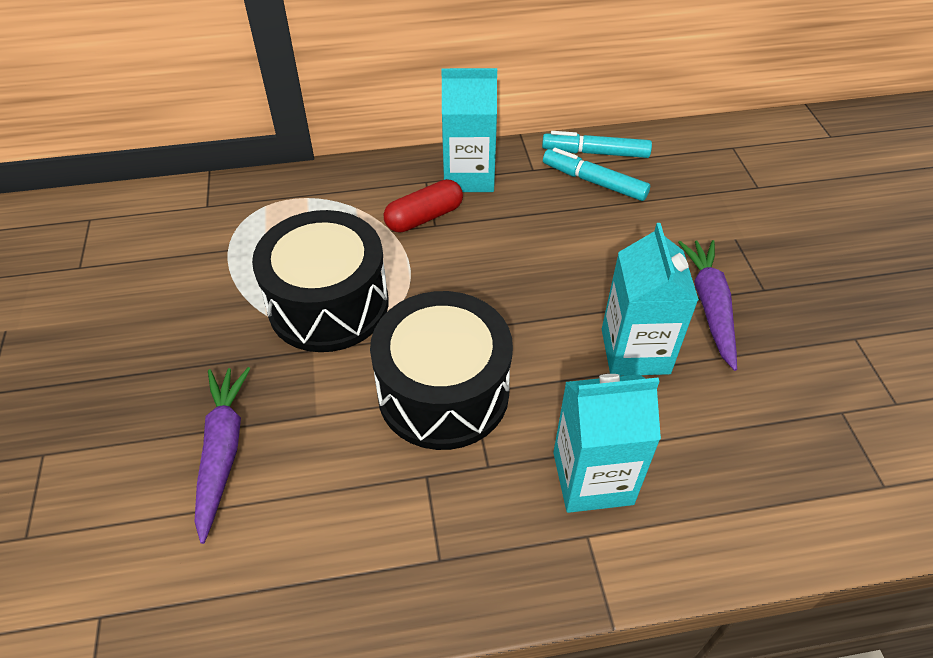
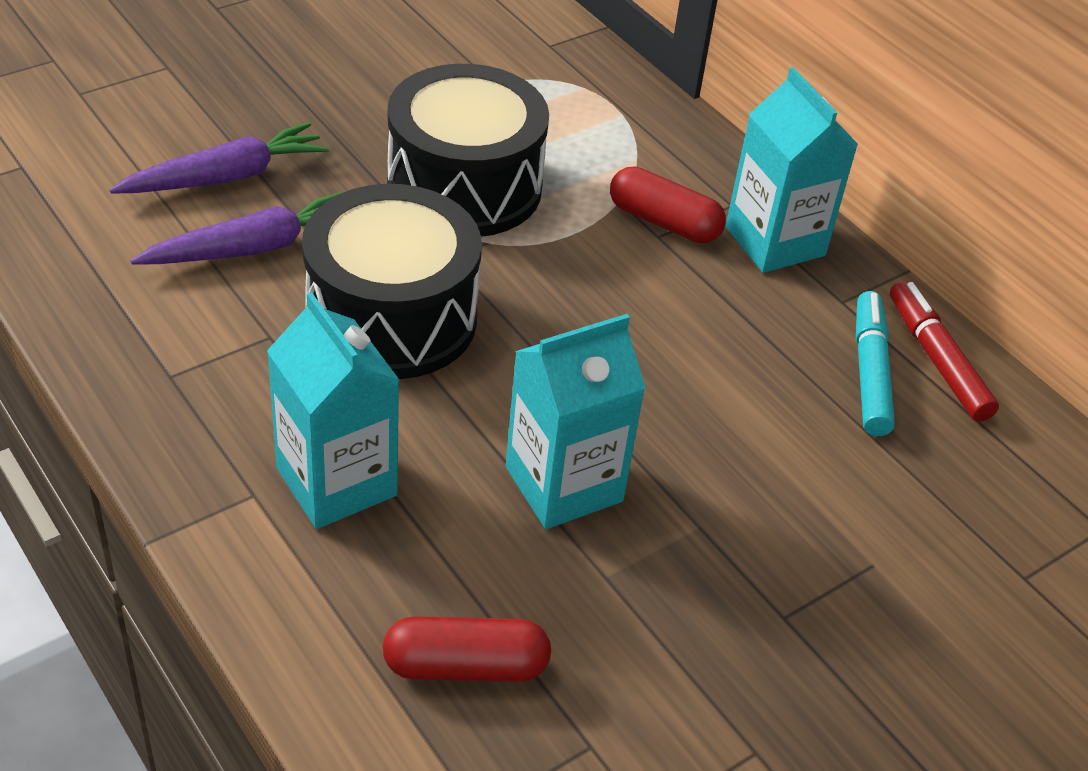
camera: 60 degrees right, 5 degrees down
(596, 153) = (937, 360): turquoise marker -> red marker
(710, 306) = (702, 554): purple carrot -> purple carrot (253, 248)
(772, 455) = (465, 666): none -> red capsule

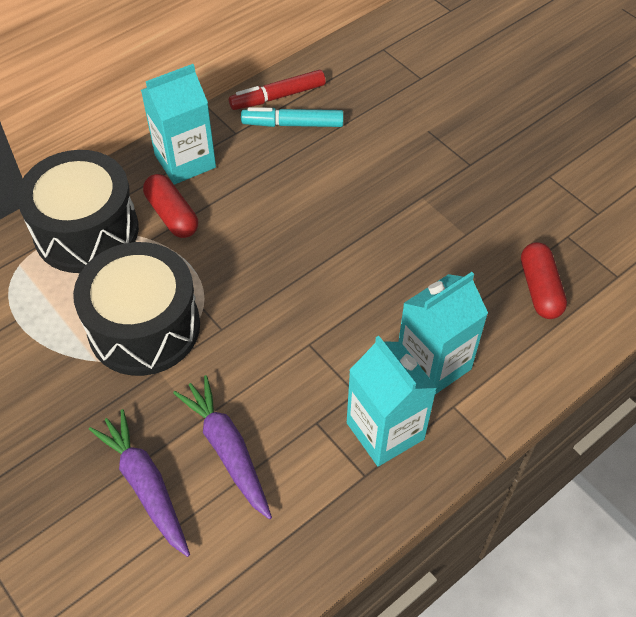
camera: 90 degrees left, 10 degrees up
(391, 318) = (287, 354): black drum -> black drum (86, 231)
(564, 484) = (407, 255): turquoise carton -> turquoise carton (385, 431)
(664, 222) = (172, 215): red capsule -> red capsule turned 60 degrees counterclockwise

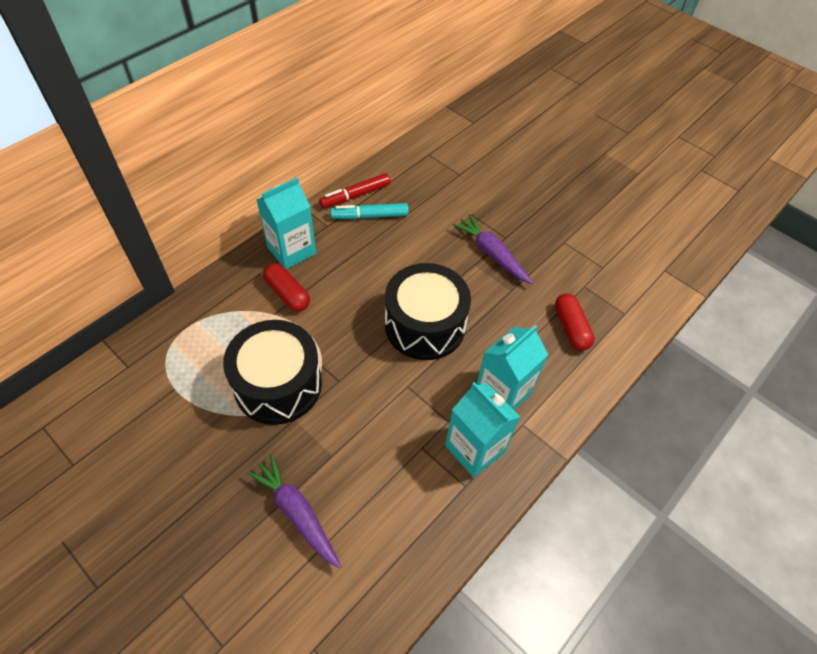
camera: 10 degrees left, 0 degrees up
(86, 231) = (222, 312): black drum -> black drum (425, 325)
(227, 450) = (357, 476): purple carrot -> purple carrot (492, 254)

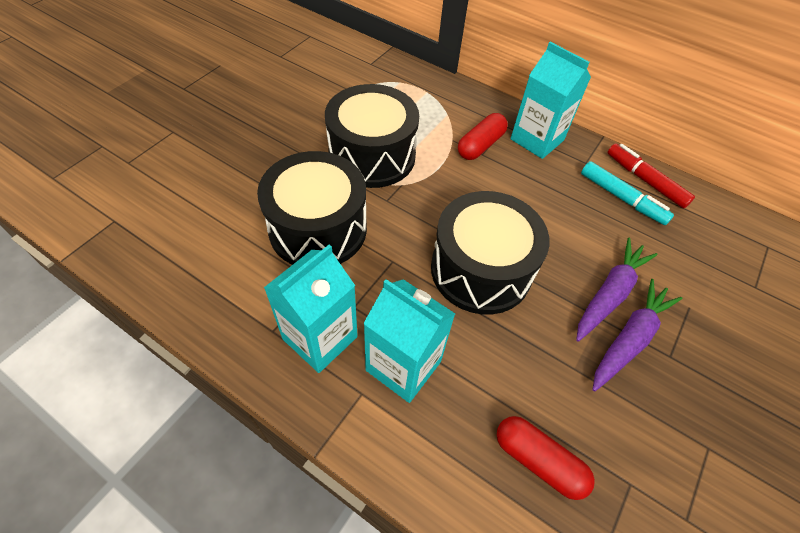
camera: 80 degrees right, 0 degrees up
(297, 513) = (240, 190): purple carrot -> purple carrot (609, 294)
(362, 441) = (318, 228): none -> black drum
(370, 216) = (621, 198): turquoise marker -> turquoise marker turned 150 degrees clockwise
(571, 328) = (538, 461): red capsule -> red capsule turned 60 degrees clockwise

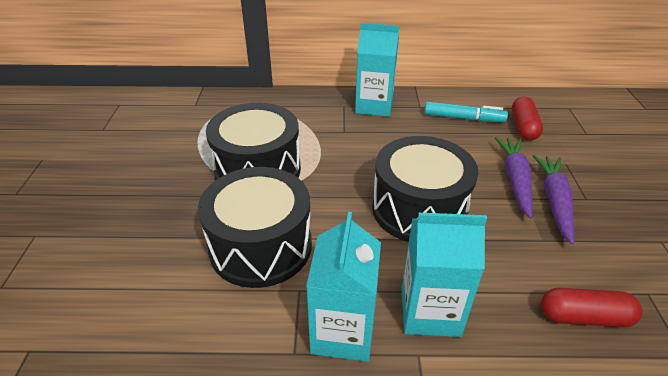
camera: 30 degrees left, 15 degrees down
(480, 145) = (337, 126): red capsule -> red capsule (523, 127)
(645, 181) = (467, 101): red marker -> none

